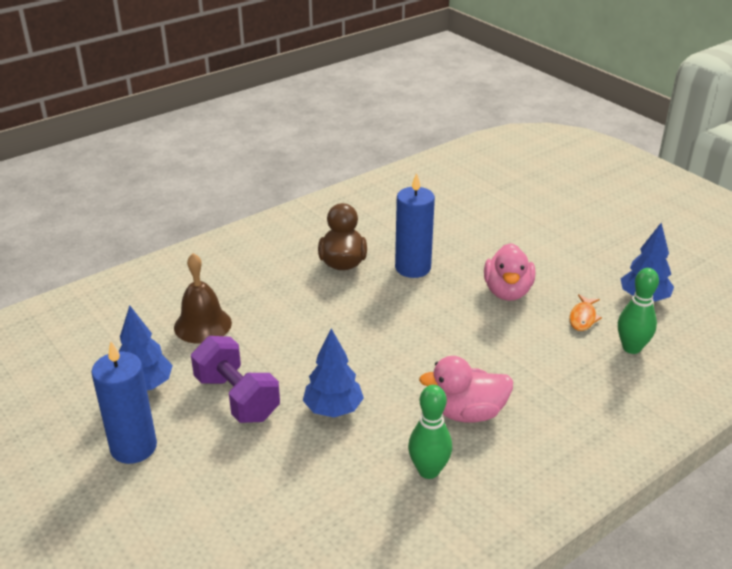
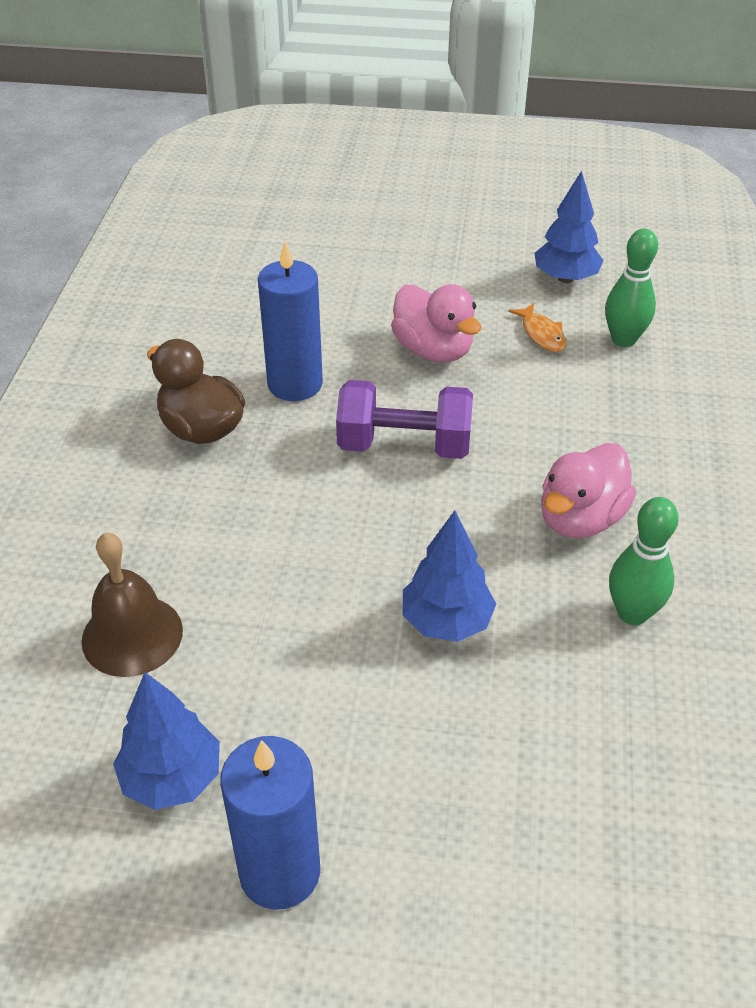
camera: 45 degrees left, 10 degrees up
(237, 398) = (317, 697): purple dumbbell -> purple dumbbell (404, 446)

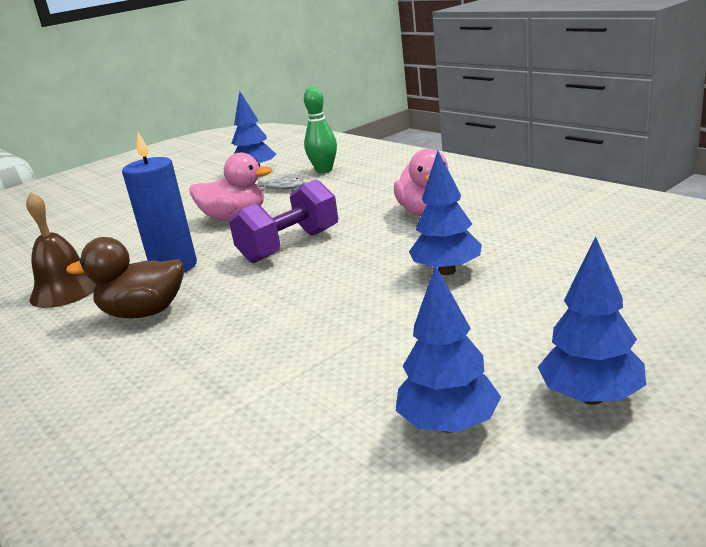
camera: 45 degrees left, 20 degrees down
(132, 635) = (282, 402): brown bell -> brown bell (65, 290)
(280, 871) = (591, 397): blue candle -> blue tree
(541, 334) = (281, 187): orange fish -> grey fish
(632, 613) = (513, 217): green bowling pin -> none

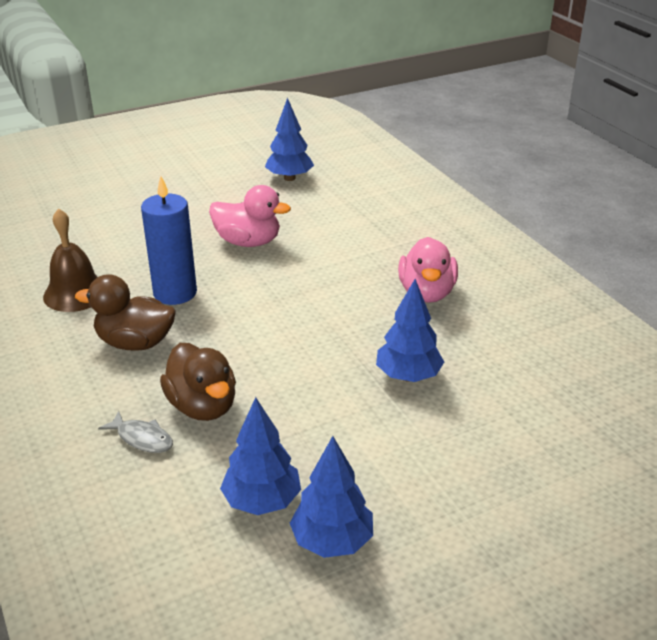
camera: 10 degrees right, 10 degrees up
(240, 344) = (203, 406): none -> brown duck
(281, 187) = (306, 211): grey fish -> grey fish (142, 438)
(290, 246) = (284, 298): purple dumbbell -> none
(324, 170) = (356, 197): green bowling pin -> none
(591, 397) = (452, 551): blue tree -> blue tree (262, 501)

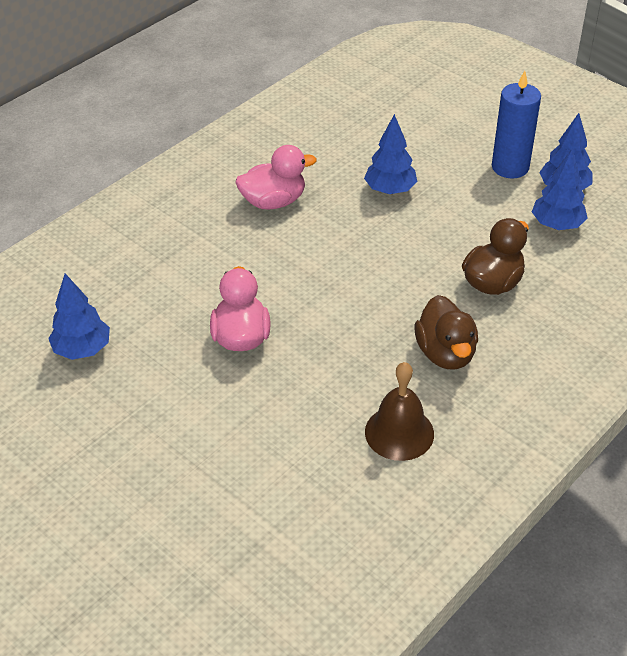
camera: 110 degrees left, 10 degrees up
(142, 438) = (547, 302): grey fish -> none
(175, 293) = (358, 357): blue candle -> blue candle (510, 167)

